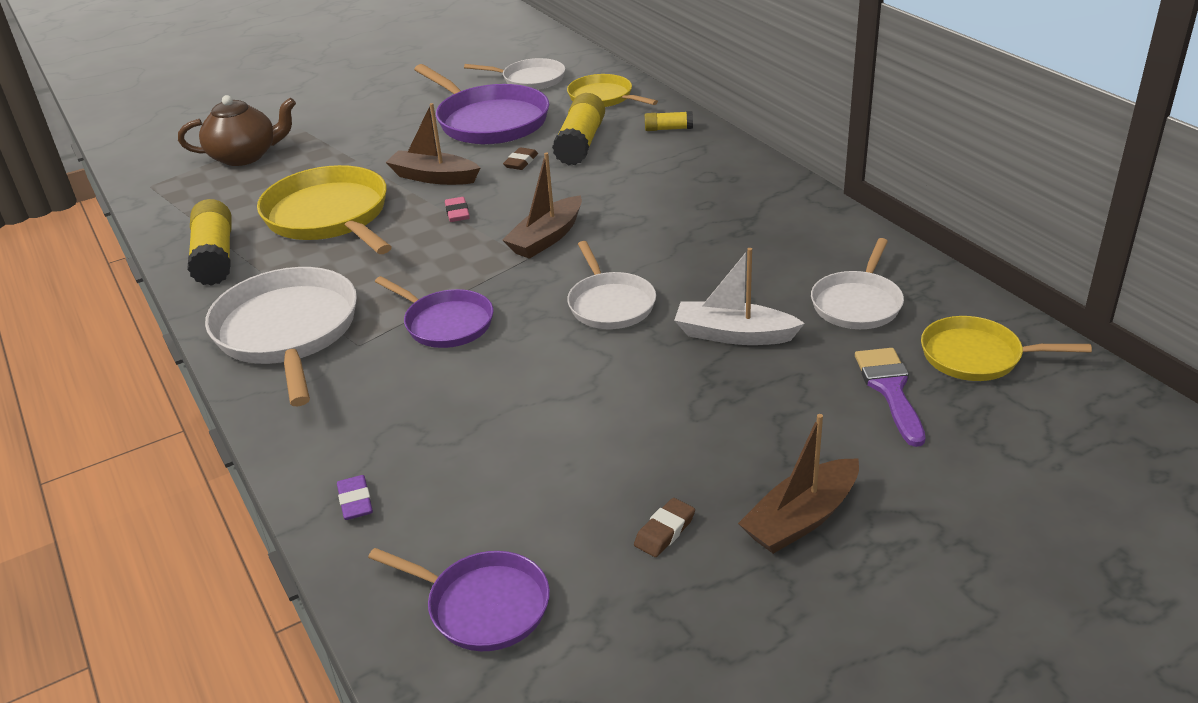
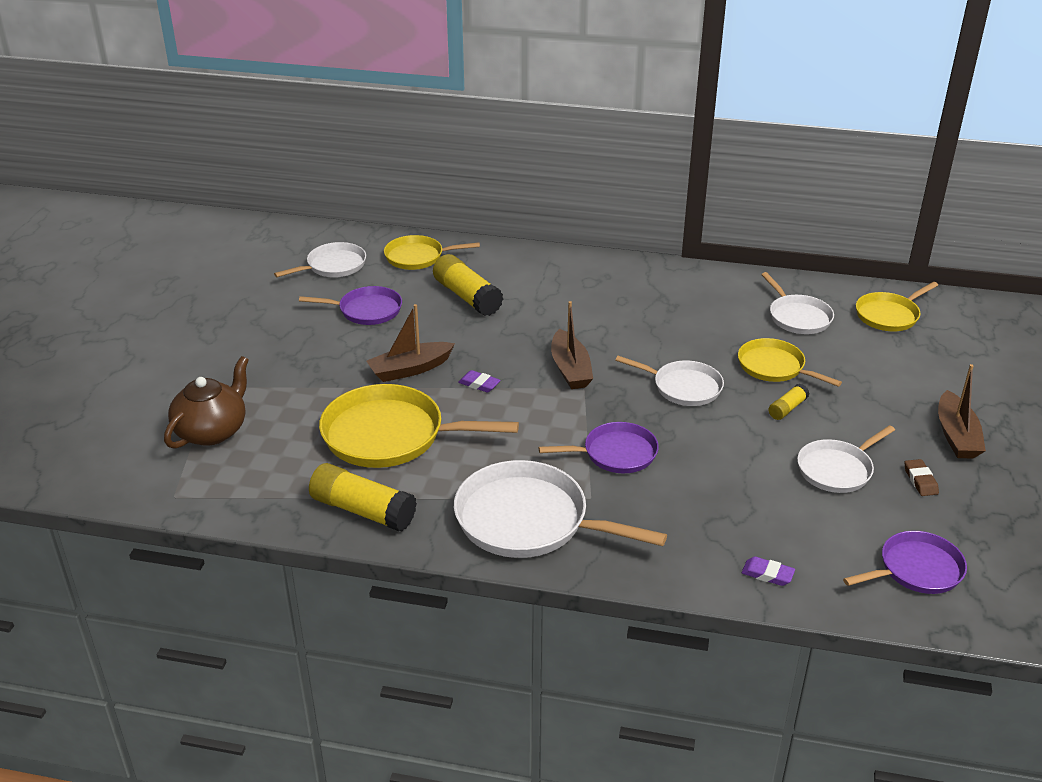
camera: 50 degrees left, 0 degrees up
(457, 213) = (479, 384): pink eraser -> purple eraser
(489, 121) = (367, 310): purple pan -> purple pan, size x0.59
(521, 162) = (452, 329): brown eraser -> none
(601, 462) = (837, 469): none -> white pan
(668, 129) = (506, 261): yellow glue stick -> yellow glue stick (787, 408)
(733, 335) = (774, 367): white boat -> yellow pan
(890, 390) = (885, 353): purple brush -> none

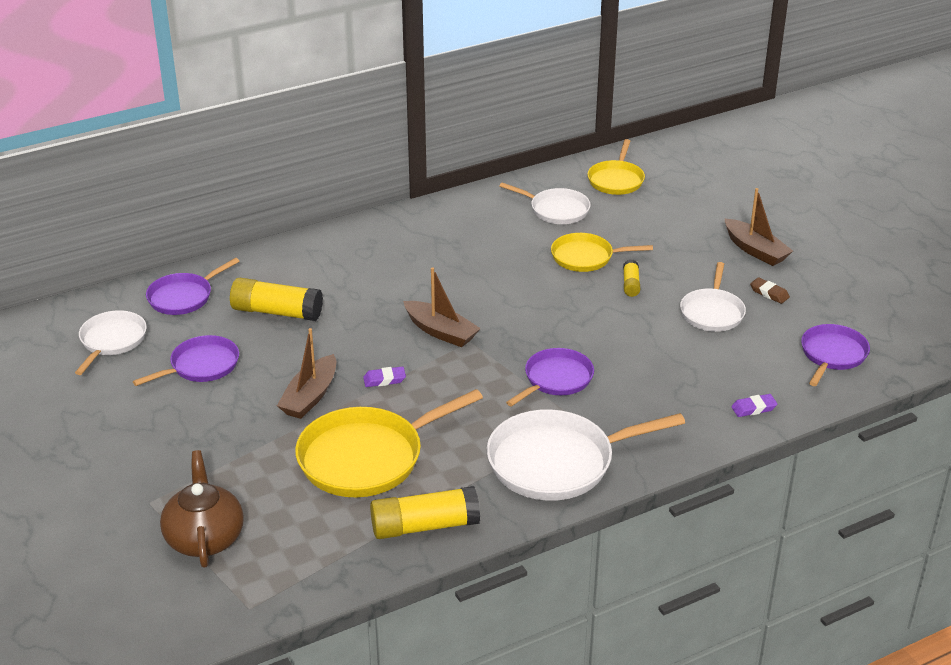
camera: 40 degrees left, 0 degrees up
(417, 257) = (183, 297): yellow pan -> purple pan
(683, 387) = (542, 304): white pan -> none

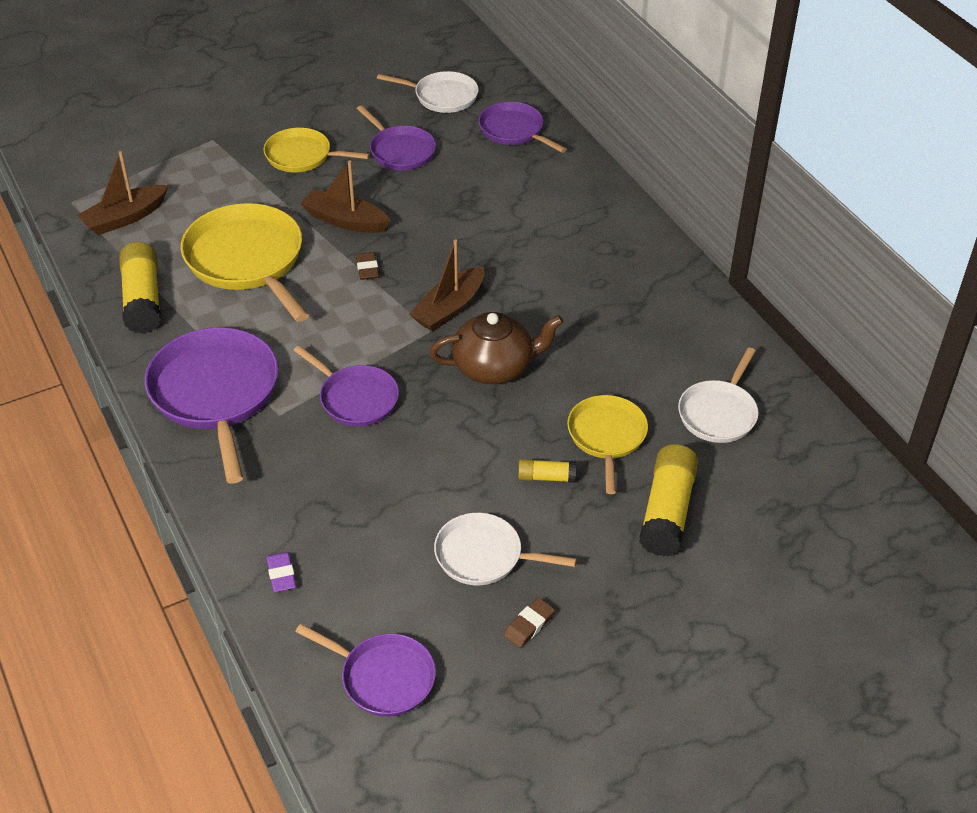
camera: 90 degrees right, 10 degrees up
(204, 538) = (161, 172): brown teapot -> brown teapot (494, 367)
(277, 312) = (488, 191): yellow glue stick -> yellow glue stick (667, 512)
(384, 380) = (367, 269): purple eraser -> brown eraser
(557, 462) = (215, 394): white pan -> purple pan
(616, 180) = (809, 480): yellow pan -> yellow pan (302, 156)
(755, 250) = (638, 624): brown boat -> brown boat (125, 218)

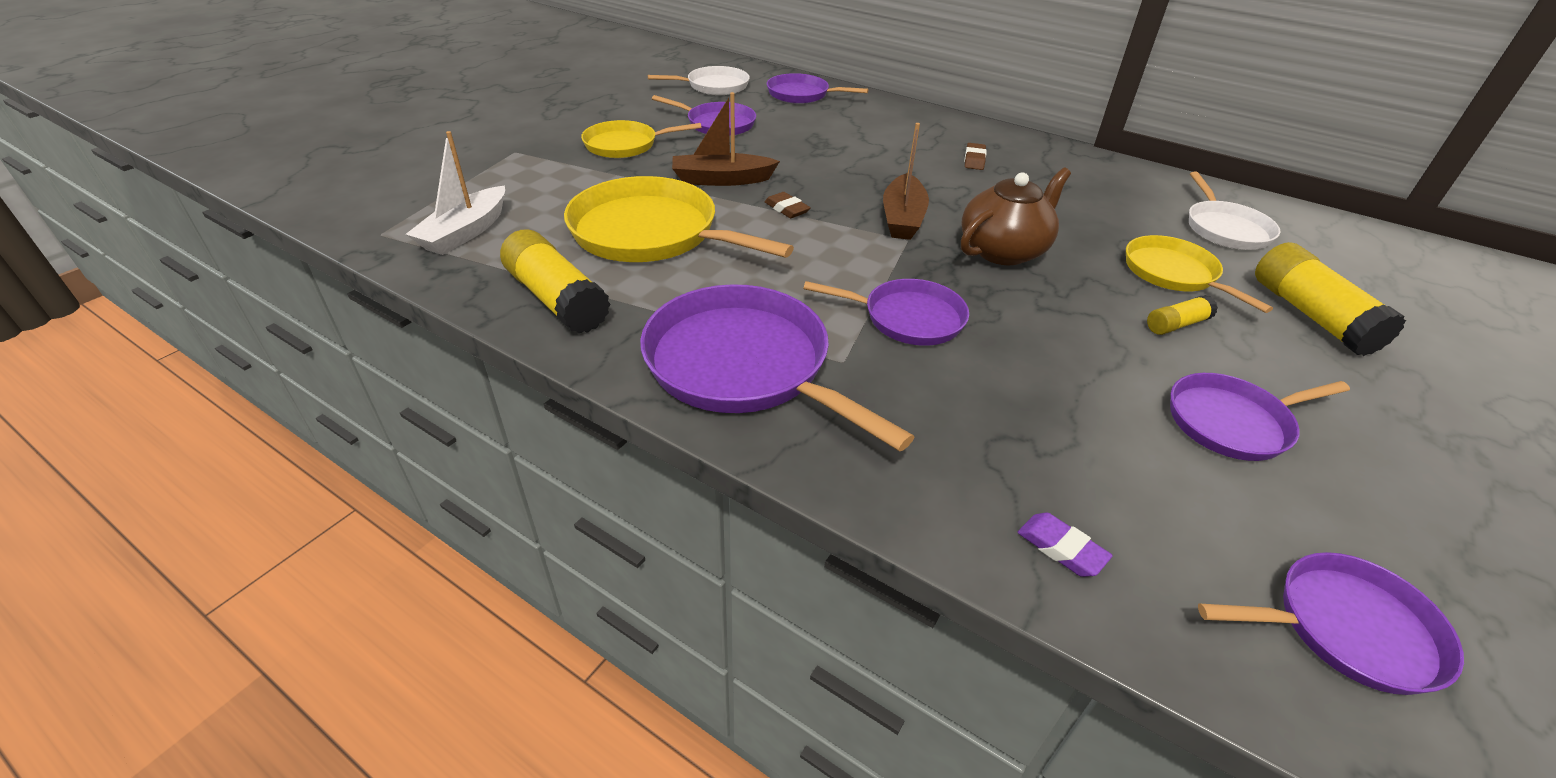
camera: 30 degrees left, 5 degrees down
(125, 218) = (465, 232): brown boat -> white boat
(483, 556) = (1232, 422): white pan -> purple pan
(529, 625) = (1378, 477): brown eraser -> brown eraser (974, 160)

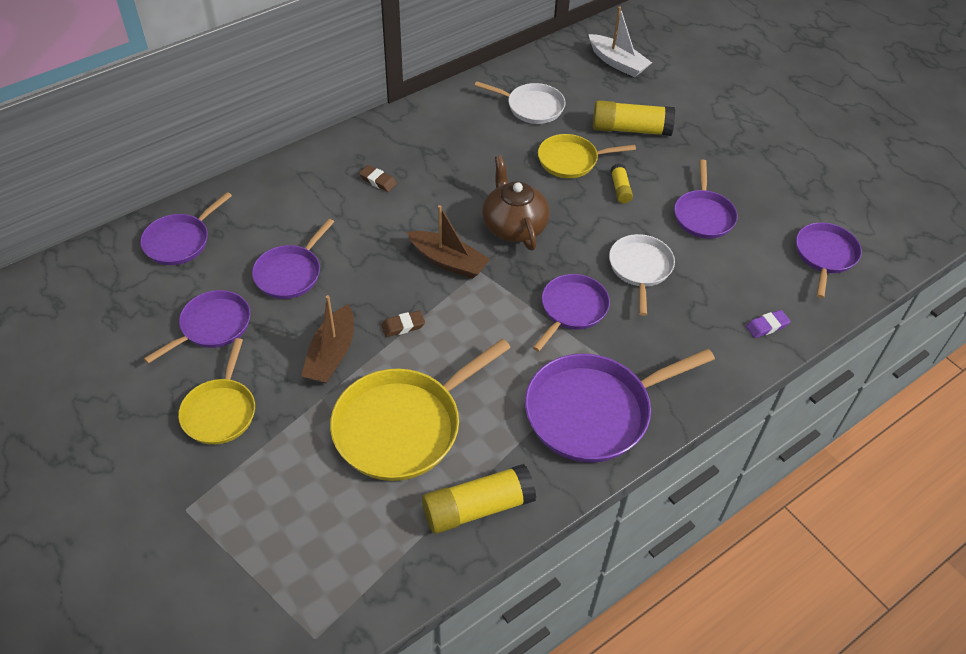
camera: 70 degrees left, 10 degrees up
(465, 232) = (342, 565): white boat -> white boat (617, 63)
(714, 86) = (113, 303): white pan -> white pan (640, 268)
(807, 143) = (290, 273): none -> purple pan

